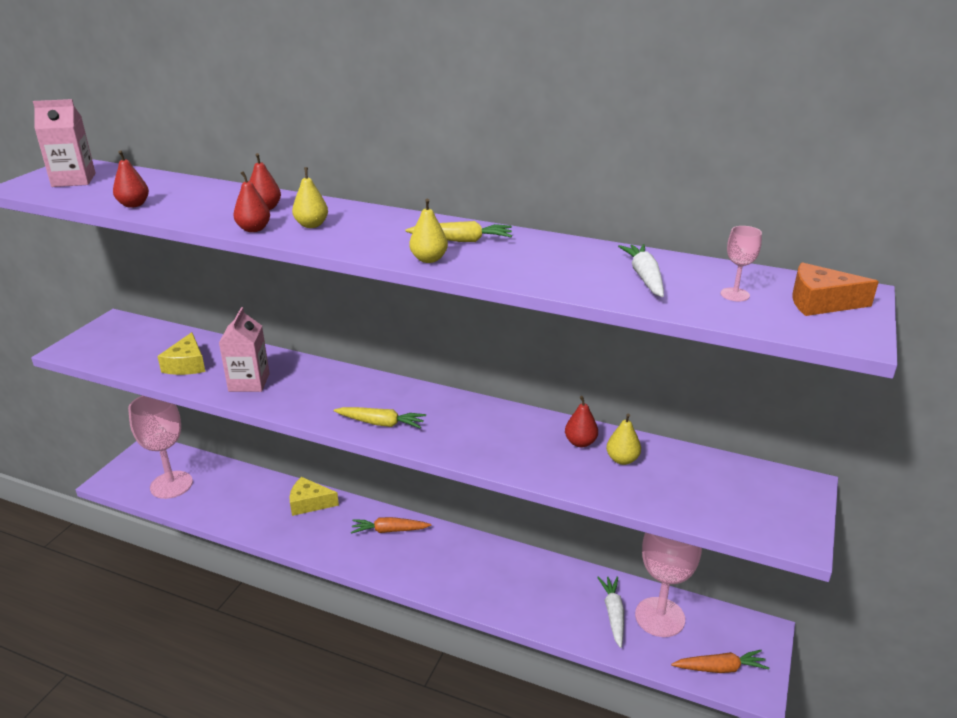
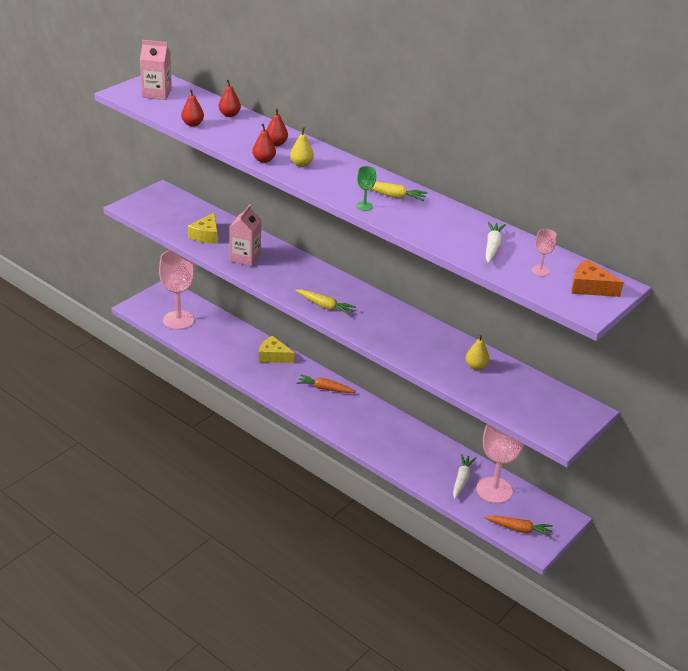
camera: 15 degrees right, 5 degrees up
(429, 259) = (364, 206): yellow pear -> green goblet
(580, 442) = (454, 349): red pear -> red pear (229, 115)

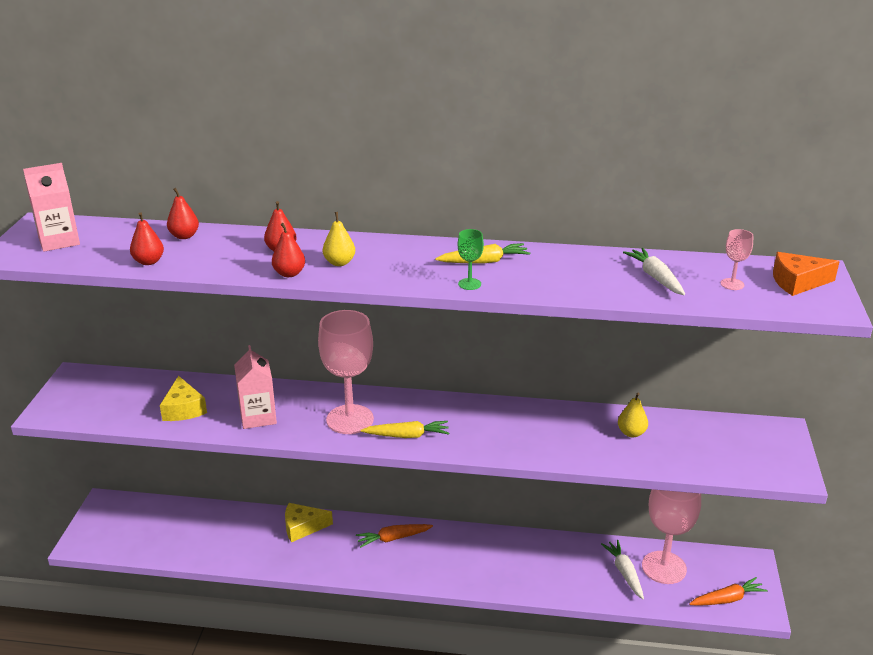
camera: 30 degrees left, 5 degrees down
(178, 320) = (150, 535): pink goblet -> pink goblet (350, 419)

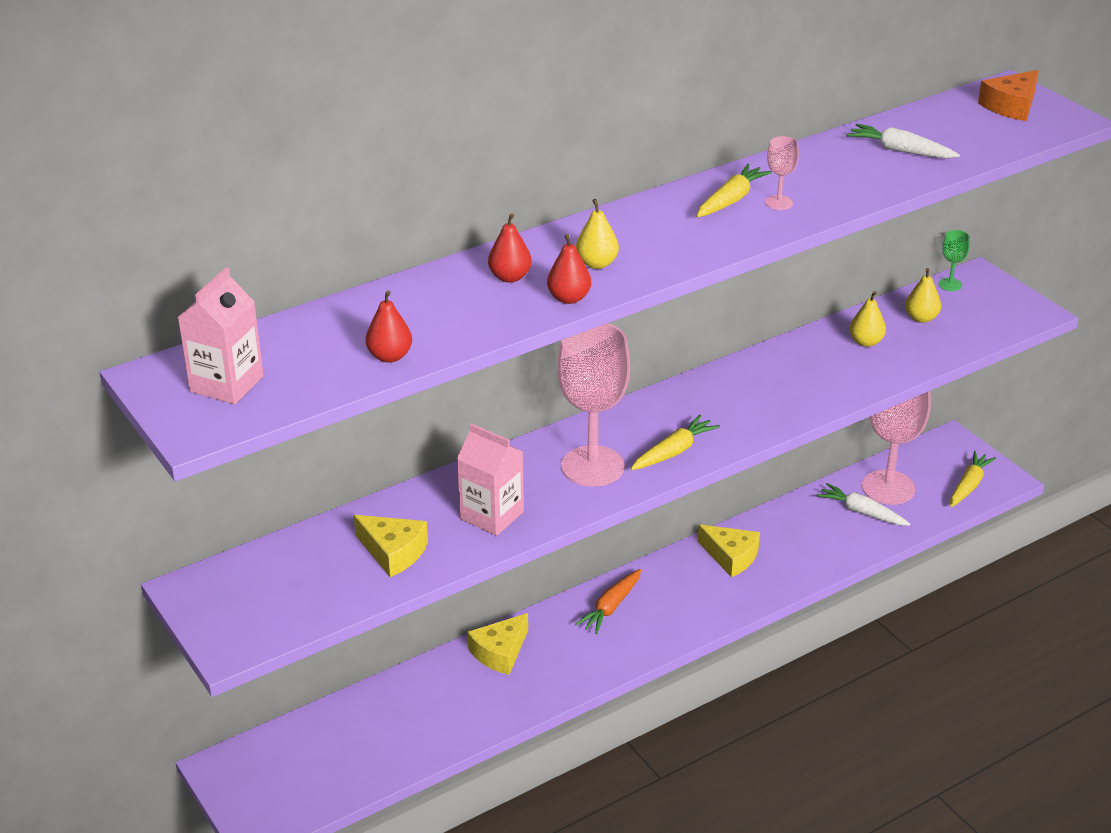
camera: 40 degrees left, 5 degrees up
(184, 236) = (369, 310): red pear -> none
(469, 284) = (758, 229): green goblet -> green goblet (950, 284)
(502, 551) = (731, 556): none -> yellow cheese
(695, 437) = (921, 318): none -> yellow pear
(727, 599) = (968, 485): orange carrot -> yellow carrot
(732, 284) = (967, 130): pink goblet -> pink goblet (779, 202)

